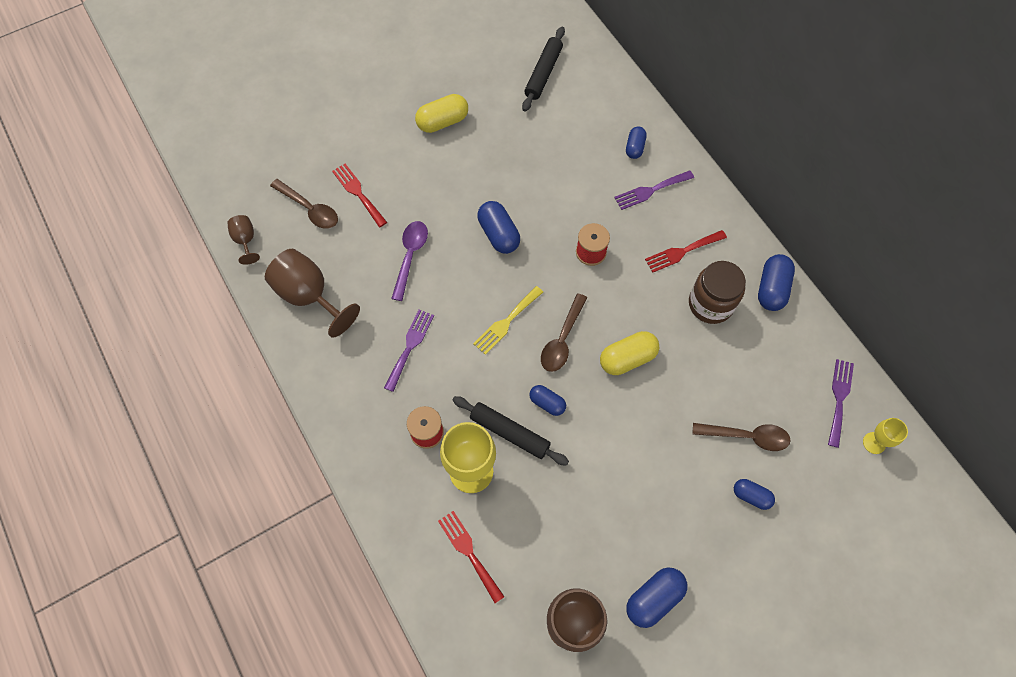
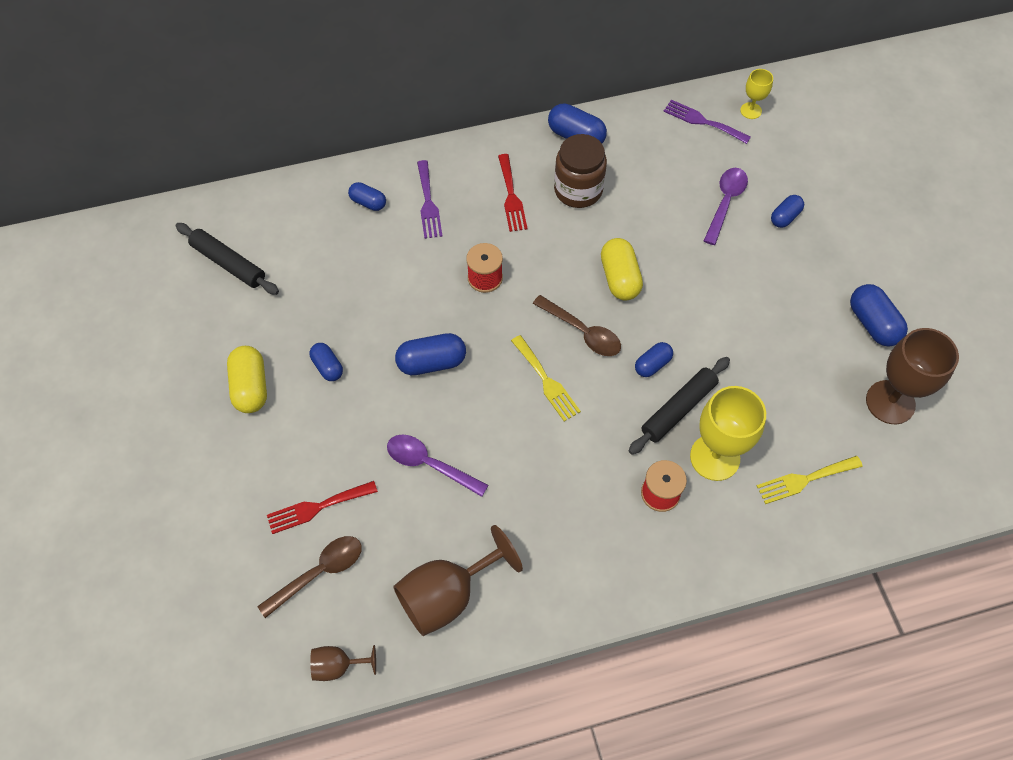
camera: 75 degrees left, 5 degrees down
(410, 346) = (549, 489): purple fork -> none
(469, 552) = (804, 480): red fork -> yellow fork
(474, 165) = (327, 367): none -> blue capsule
(746, 436) = (725, 203): brown spoon -> purple spoon

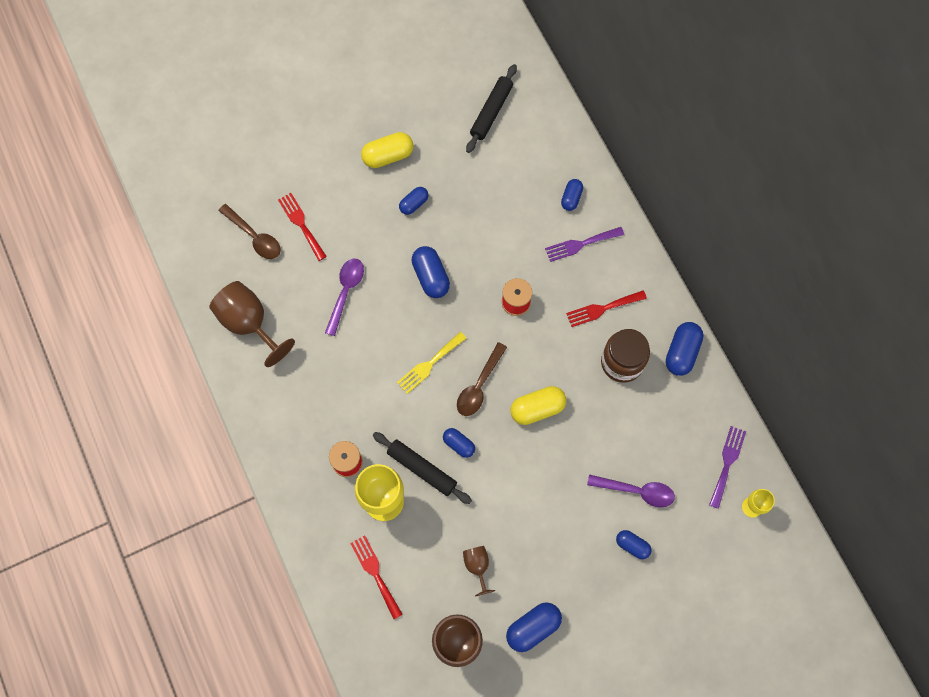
camera: 80 degrees right, 10 degrees up
(338, 666) = (193, 264): brown goblet -> brown goblet (477, 566)
(804, 480) = (375, 573): yellow fork -> red fork

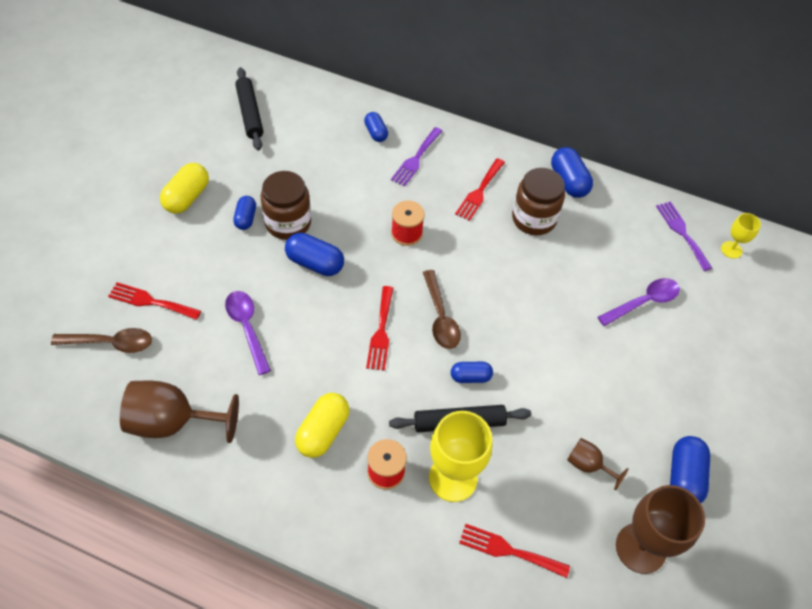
camera: 45 degrees left, 15 degrees down
(429, 364) = (381, 332): yellow fork -> red fork
(440, 230) = (288, 223): none -> brown jar
(537, 409) = (505, 299): yellow capsule -> yellow capsule (323, 431)
(632, 545) = (684, 345): blue capsule -> none

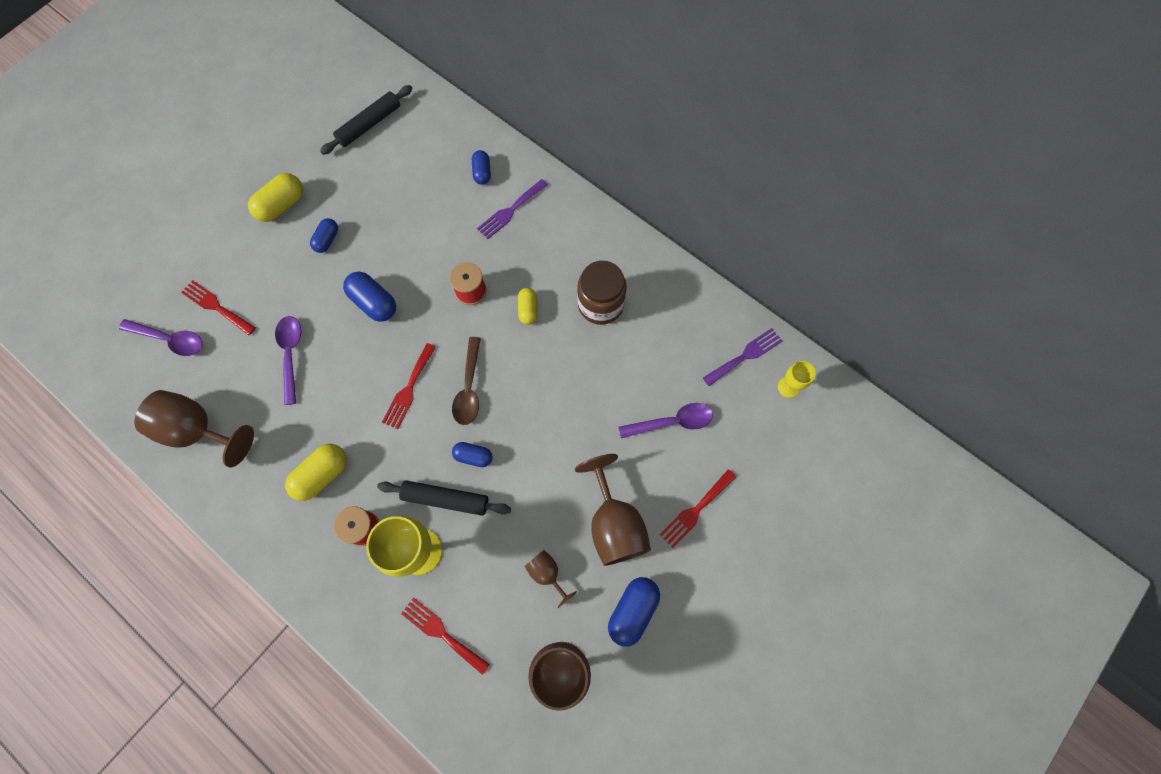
camera: 20 degrees right, 15 degrees up
(110, 343) = (170, 339): brown spoon -> purple spoon
(250, 113) = (369, 125): black rolling pin -> black rolling pin turned 45 degrees clockwise
(288, 223) = (364, 254): brown jar -> none
(468, 237) = (528, 309): none -> yellow capsule
(479, 192) = (558, 262): red fork -> red fork (695, 510)
(568, 181) = (653, 271): blue capsule -> none
(631, 403) = (614, 524): none -> brown goblet
(682, 233) = (745, 355): purple fork -> purple fork turned 60 degrees clockwise

